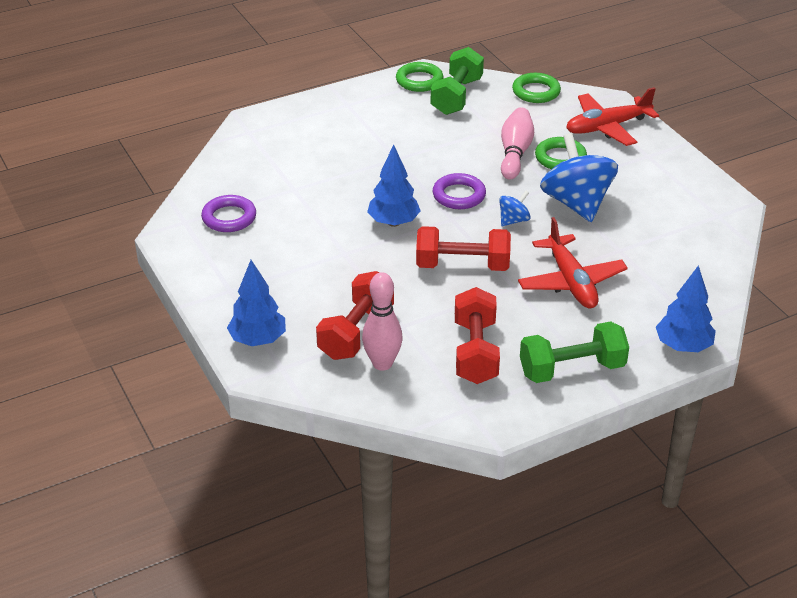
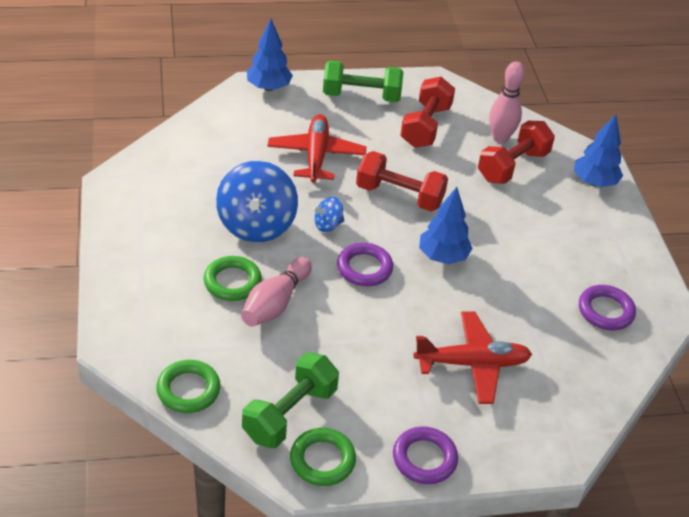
camera: 165 degrees left, 5 degrees up
(350, 96) = (424, 458): none -> purple ring
(607, 127) = (150, 307): red plane -> red plane (472, 363)

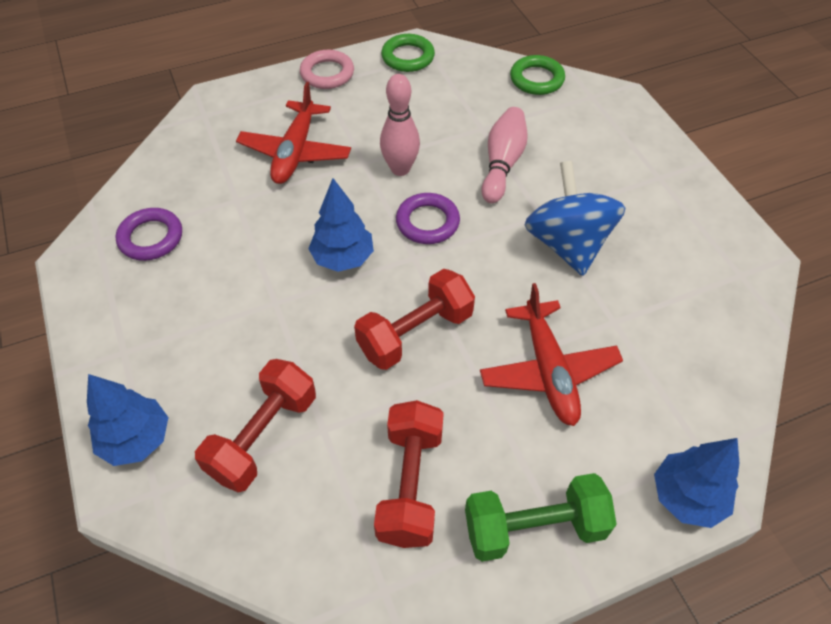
camera: 170 degrees right, 10 degrees up
(232, 282) = (555, 174): green ring -> none
(290, 414) = (446, 80): green dumbbell -> none
(328, 225) = (488, 265): blue spinning top -> none
(399, 195) = (415, 333): red dumbbell -> red dumbbell turned 45 degrees counterclockwise
(424, 458) = (327, 73): purple ring -> pink ring
(472, 363) = (295, 152): red plane -> red plane turned 60 degrees counterclockwise
(500, 138) = (286, 495): pink bowling pin -> pink bowling pin (400, 169)

